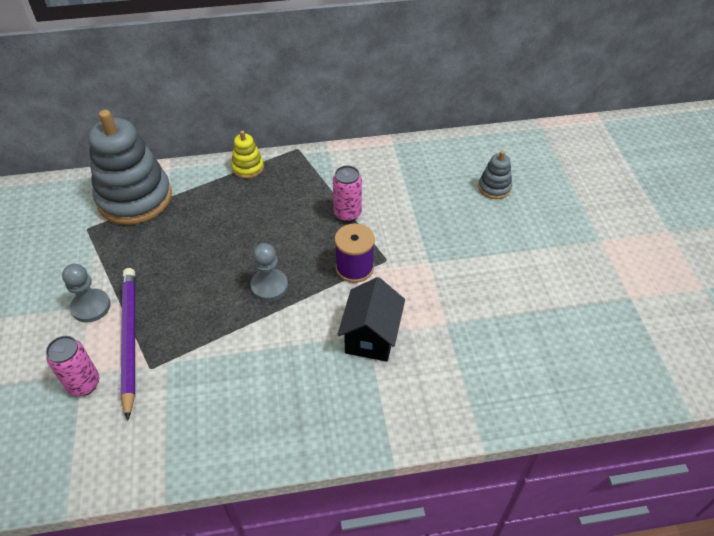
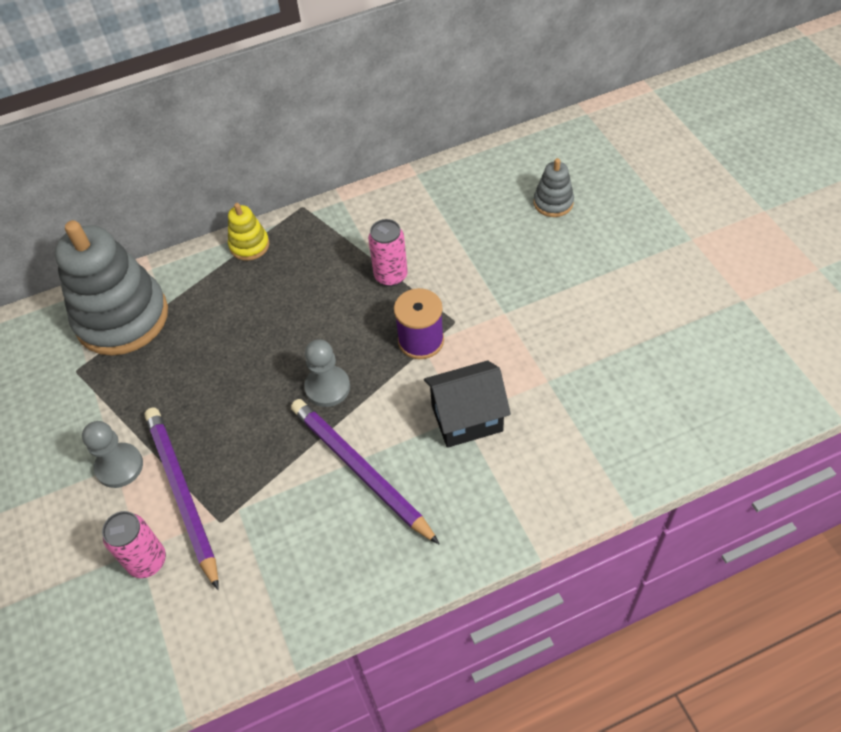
camera: 10 degrees left, 5 degrees up
(273, 356) = (360, 470): none -> purple pencil
(371, 337) = (467, 418): black house -> black house turned 75 degrees clockwise

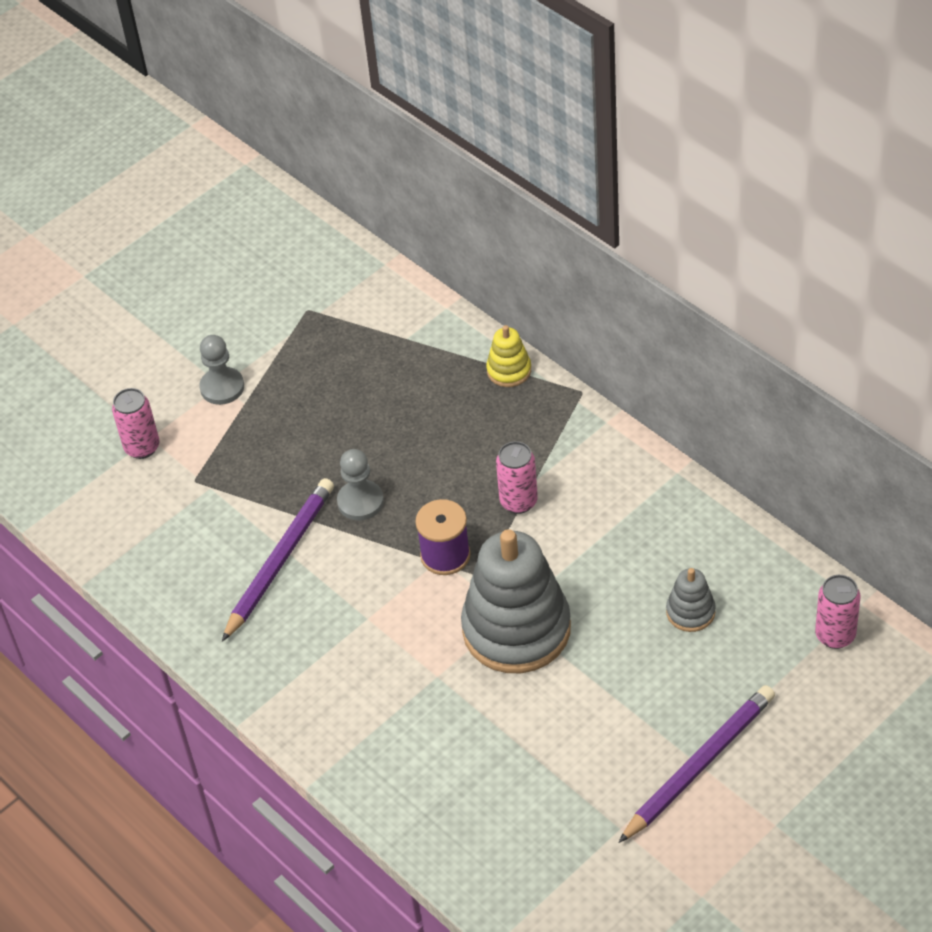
camera: 70 degrees right, 5 degrees down
(122, 318) = (378, 314): grey stacking toy -> grey stacking toy (516, 629)
(182, 494) = (211, 443): purple pencil -> purple pencil (699, 765)
(467, 418) = (366, 623): black house -> none
(608, 133) = (835, 635): none -> pink can

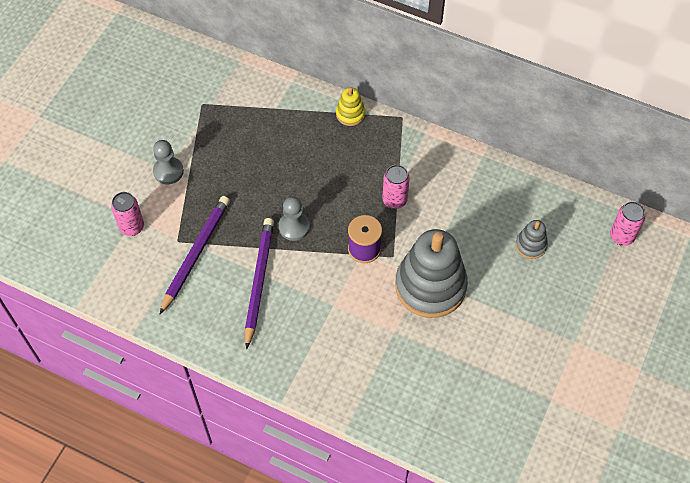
camera: 25 degrees left, 10 degrees up
(699, 765) = (579, 344): purple pencil -> purple pencil (196, 254)

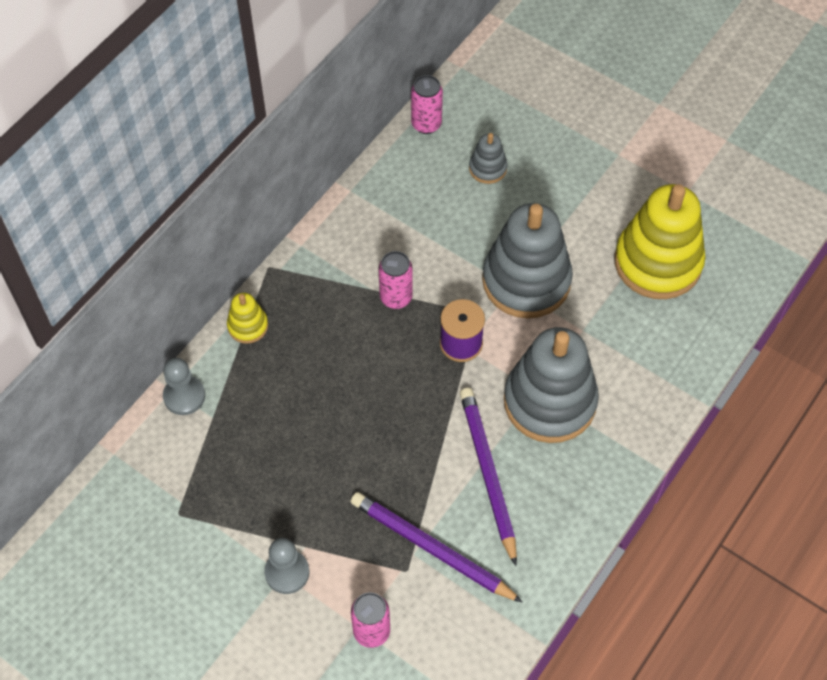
camera: 80 degrees left, 0 degrees up
(259, 281) = (488, 473): purple pencil -> purple pencil turned 60 degrees clockwise
(294, 227) = (412, 420): grey pawn -> grey pawn (184, 396)
(326, 315) = (549, 401): none -> grey stacking toy
(472, 382) = (657, 262): none -> yellow stacking toy
(621, 236) = (492, 80): pink can -> pink can (426, 124)

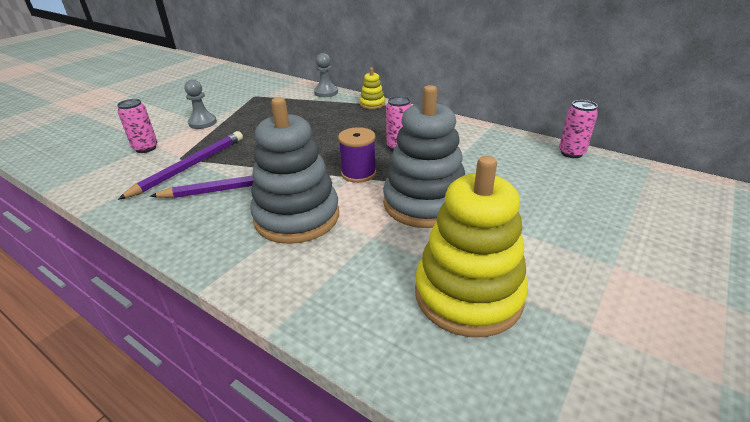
camera: 90 degrees right, 25 degrees down
(487, 168) = (542, 182): grey stacking toy -> none

